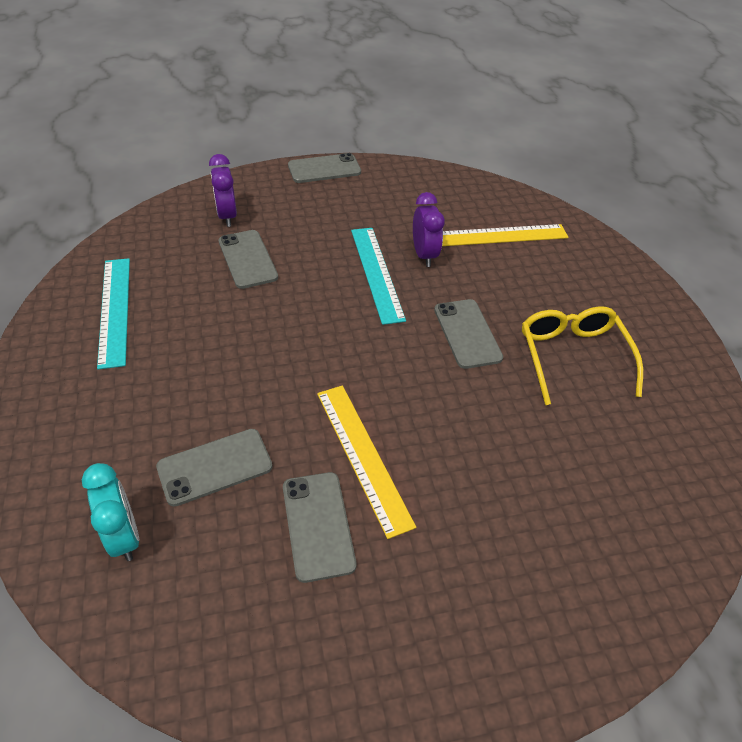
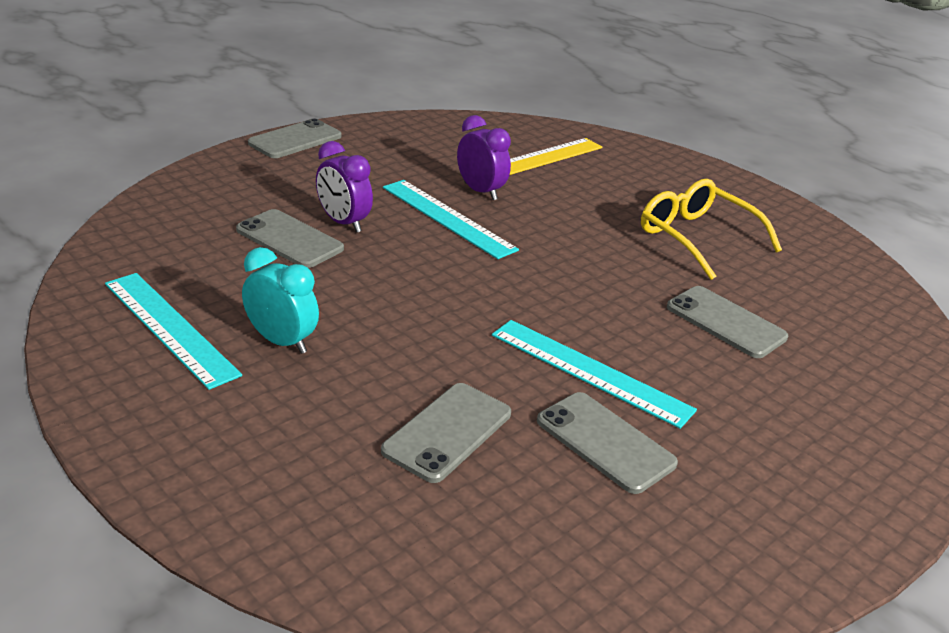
camera: 30 degrees left, 15 degrees down
(124, 536) = (409, 529): turquoise clock -> turquoise clock (281, 341)
(227, 216) = (221, 206): purple clock -> purple clock (343, 223)
(362, 456) = (589, 372): yellow ruler -> turquoise ruler
(467, 333) = (587, 245): grey phone -> grey phone (725, 322)

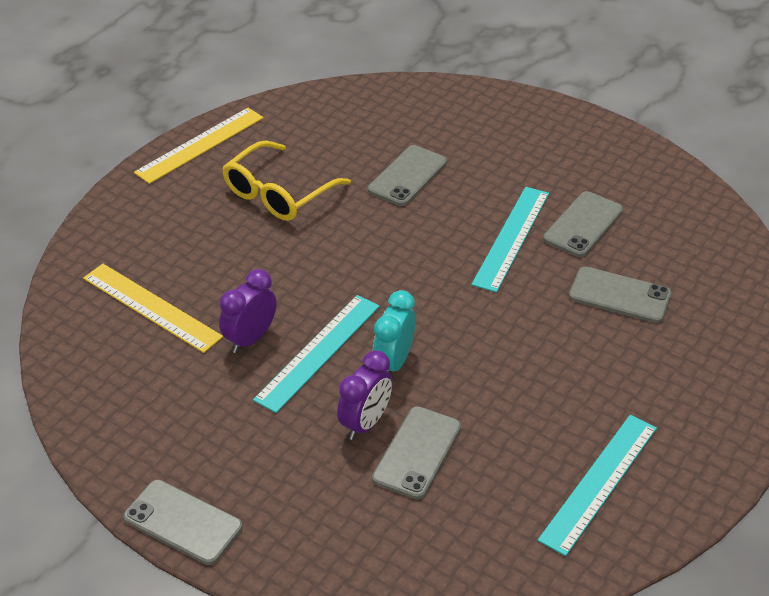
camera: 100 degrees left, 10 degrees up
(281, 341) = (575, 407): turquoise clock -> turquoise clock (393, 362)
(783, 211) = (200, 145): none -> yellow ruler

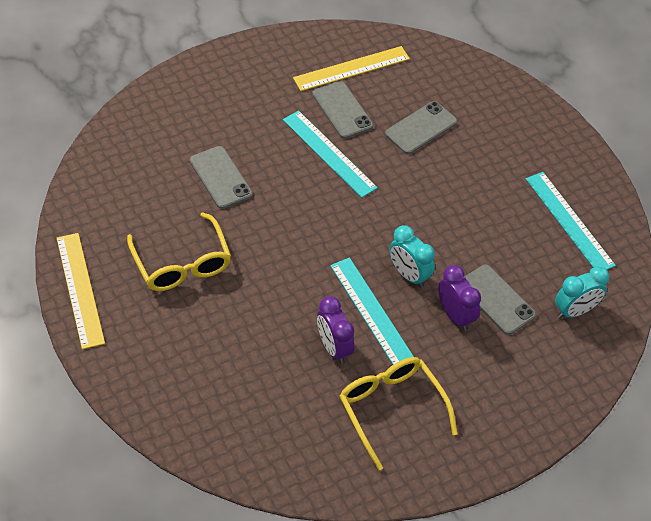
camera: 65 degrees left, 10 degrees up
(151, 307) = (259, 397): yellow ruler -> yellow ruler (352, 69)
(183, 522) = (487, 457): grey phone -> none
(199, 414) = (391, 409): none -> yellow glasses
(457, 536) = (575, 311): none -> turquoise clock

